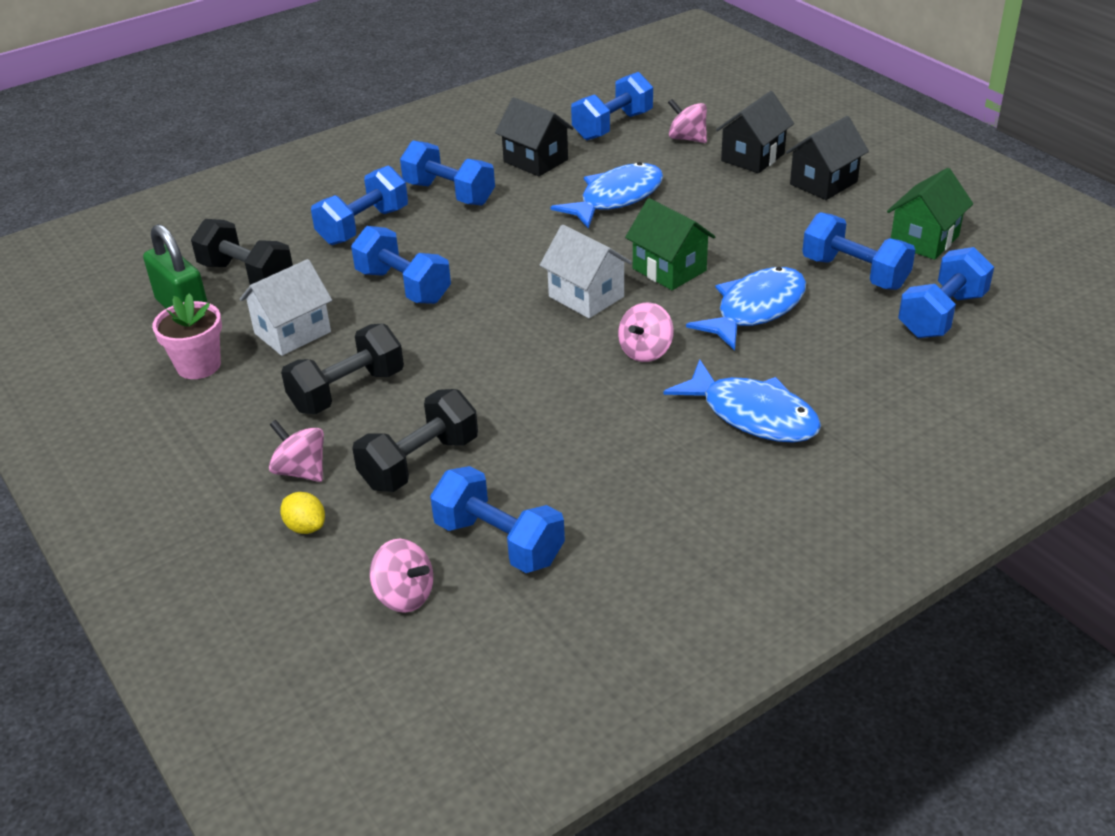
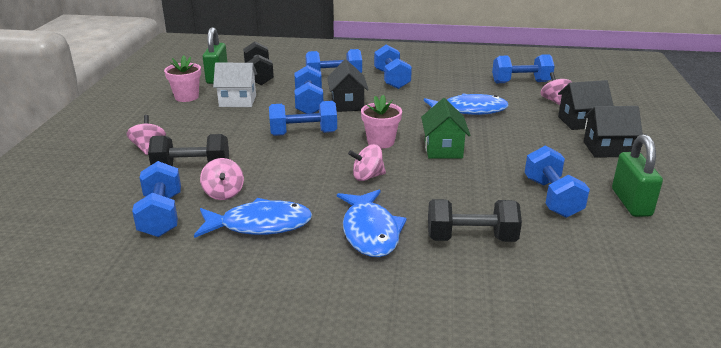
camera: 40 degrees right, 10 degrees down
(305, 527) = (112, 168): yellow lemon -> none
(347, 391) = (217, 130): black dumbbell -> black dumbbell (471, 238)
(404, 595) = (92, 213): pink spinning top -> pink spinning top (223, 193)
(536, 161) = (455, 82): black house -> black house (347, 104)
(586, 297) = (380, 142): white house -> pink flower pot
(755, 309) = (459, 187): blue fish -> blue fish (260, 225)
(924, 240) = (631, 202): green house -> green padlock
(942, 315) = (576, 245): blue dumbbell -> blue dumbbell (303, 133)

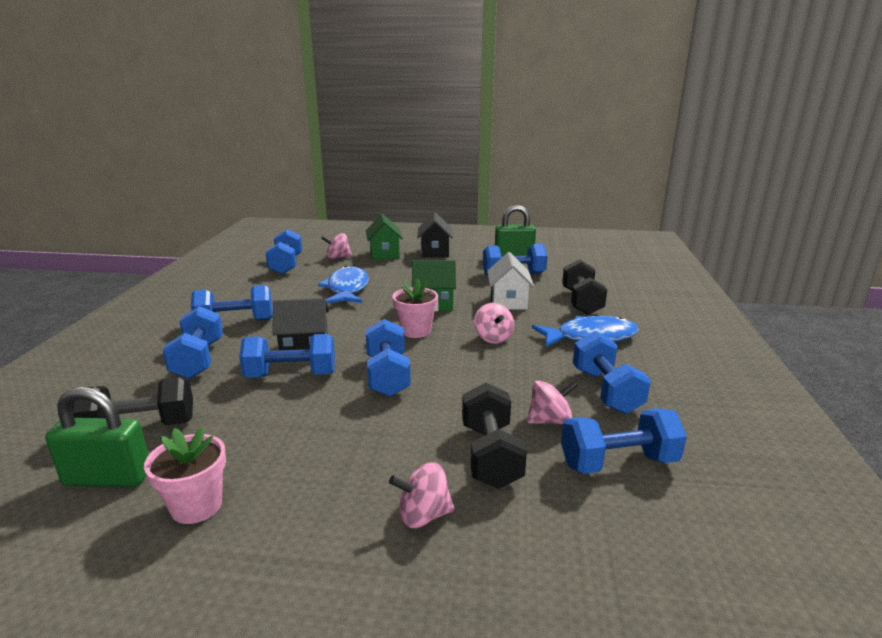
camera: 90 degrees left, 5 degrees down
(238, 101) = (250, 439): white house -> white house (508, 302)
(260, 225) = (606, 391): blue fish -> blue dumbbell
(580, 122) = (384, 254): black house -> green house

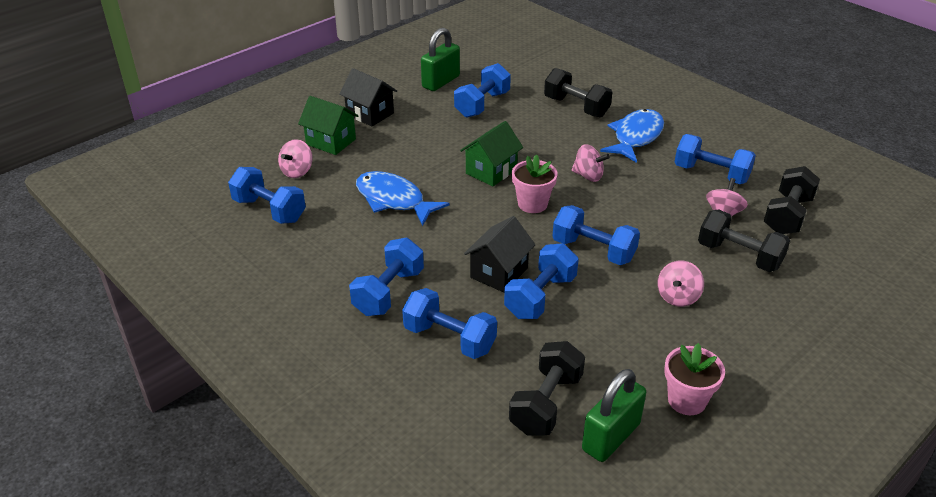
camera: 50 degrees left, 15 degrees up
(423, 515) = (775, 309): pink spinning top -> pink spinning top (678, 297)
(508, 302) = (534, 136): white house -> none
(618, 463) = (787, 215): blue dumbbell -> black dumbbell

